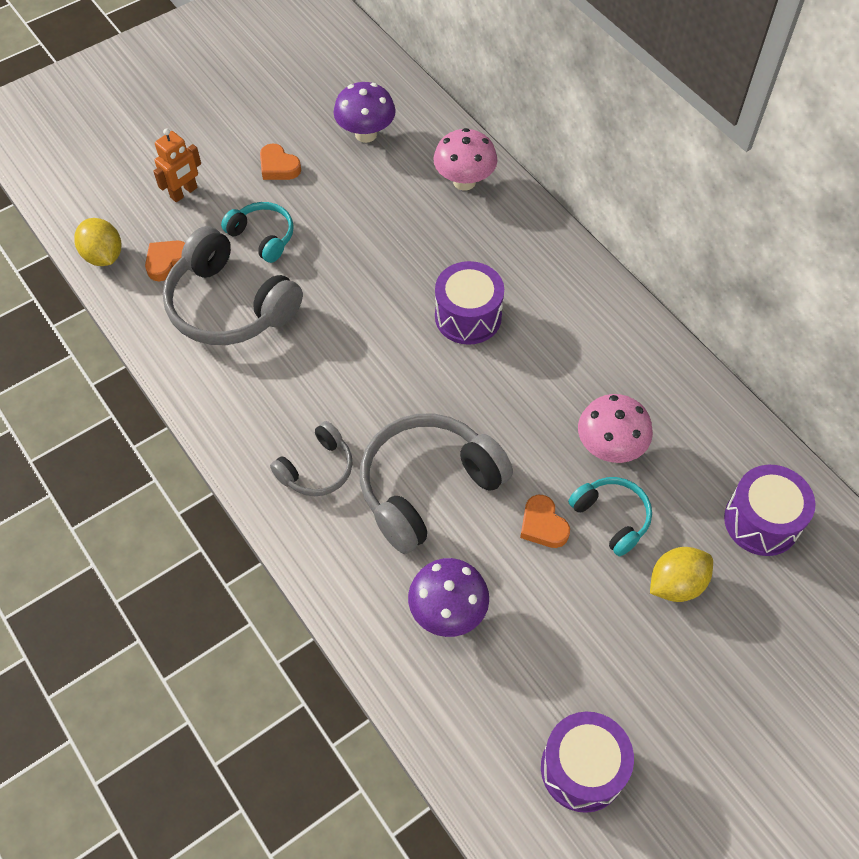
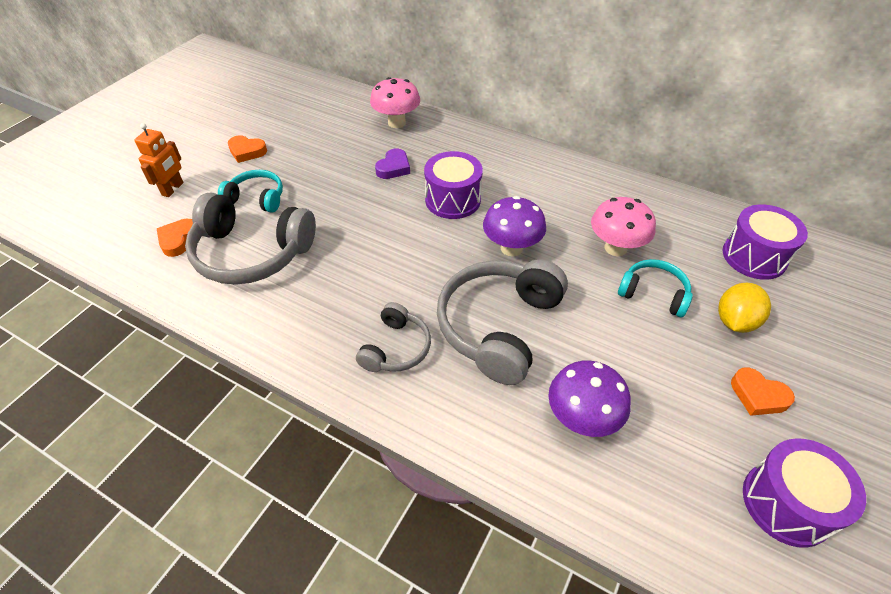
camera: 25 degrees left, 10 degrees down
(103, 256) = (115, 253): yellow lemon -> none
(366, 134) = (306, 115): purple mushroom -> purple mushroom (511, 248)
(426, 248) = (393, 168): none -> purple heart
(543, 525) = (608, 319): orange heart -> orange heart (758, 395)

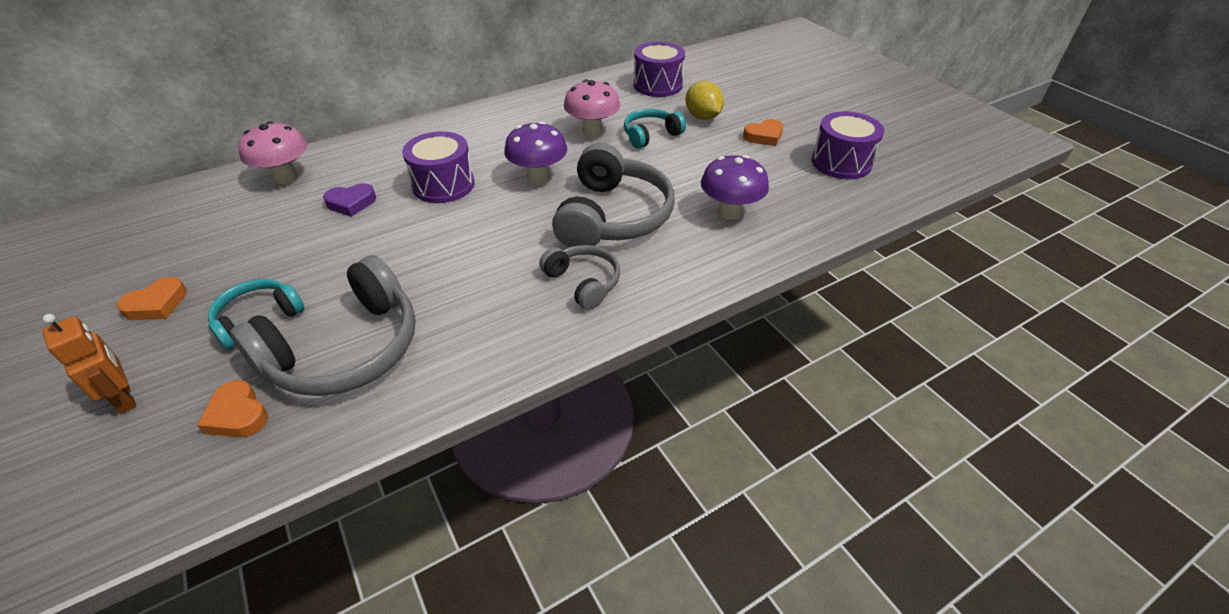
camera: 60 degrees left, 5 degrees down
(393, 168) = (351, 203): purple heart -> purple heart turned 105 degrees clockwise
(498, 326) = (613, 216): grey headphones -> grey headphones turned 135 degrees counterclockwise

